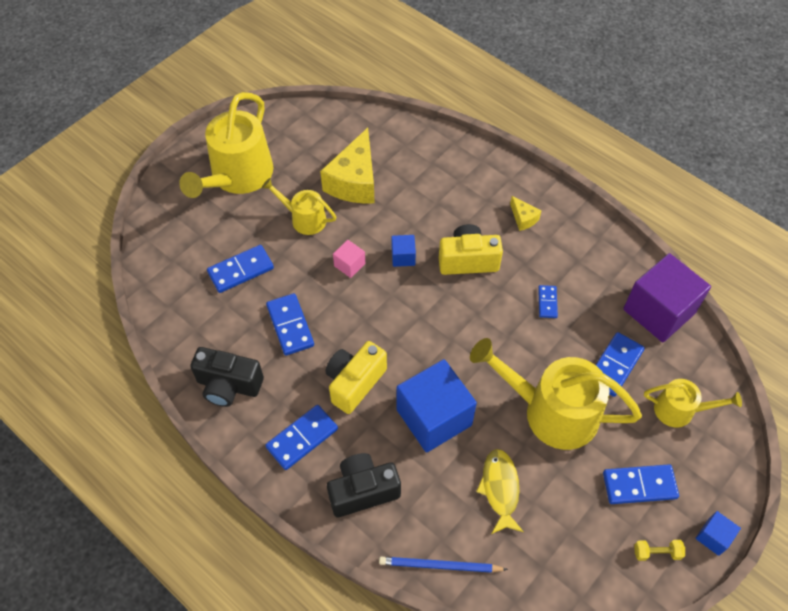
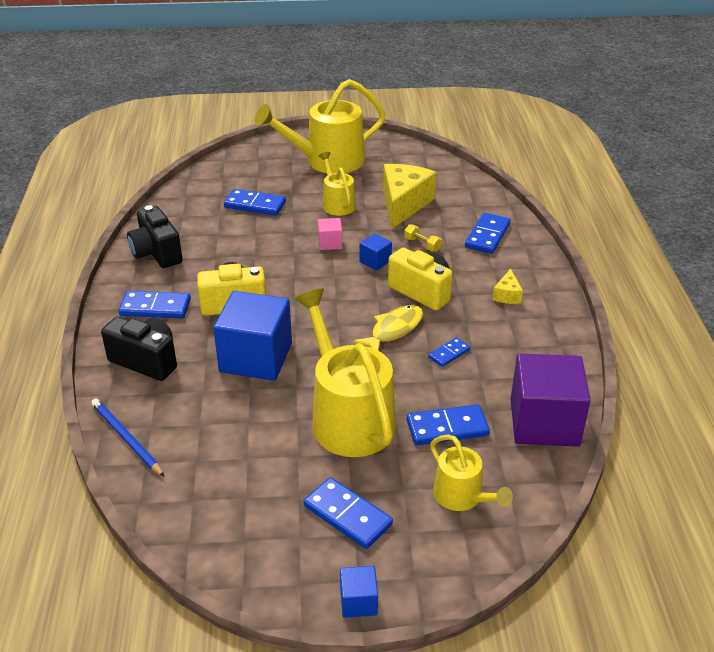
camera: 45 degrees right, 20 degrees down
(290, 325) = (241, 249): blue domino -> blue domino (487, 236)
(354, 181) = (403, 204): yellow cheese -> yellow cheese turned 135 degrees clockwise
(500, 489) = (236, 431): yellow fish -> yellow fish (394, 329)
(657, 552) = (293, 568): yellow dumbbell -> yellow dumbbell (422, 244)

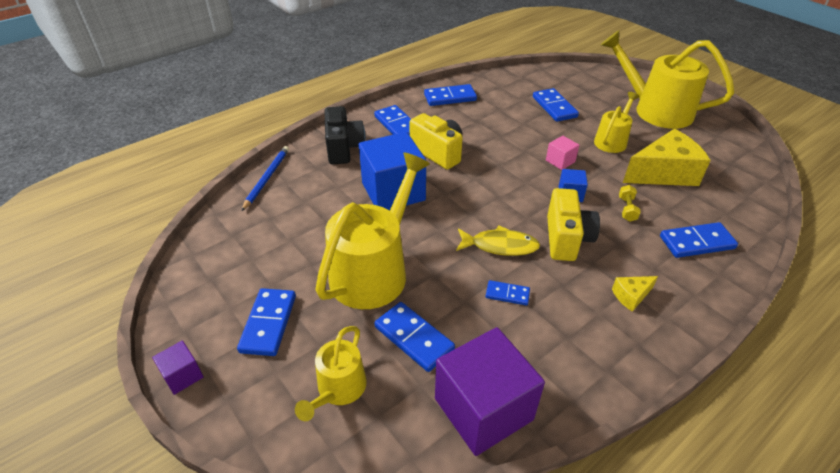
camera: 55 degrees right, 5 degrees up
(156, 253) = (450, 97): black camera -> blue domino
(358, 601) = (183, 375): blue cube -> purple cube

